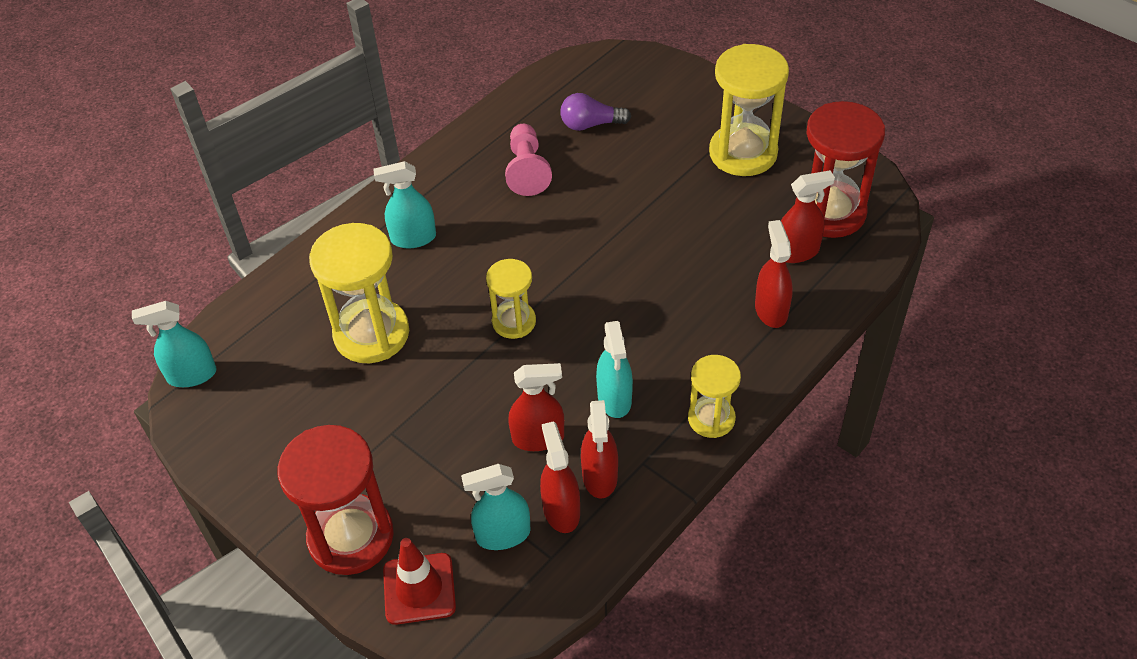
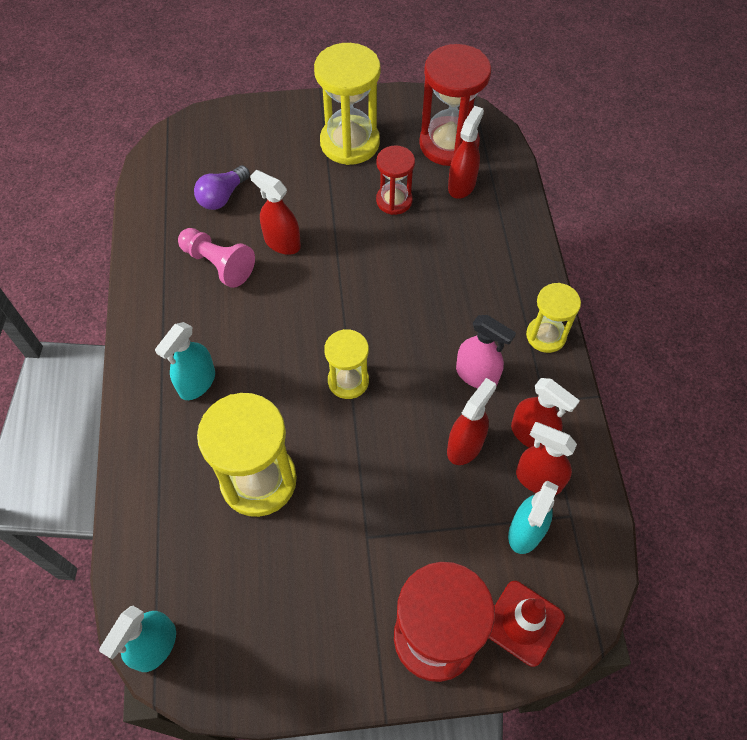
camera: 50 degrees left, 10 degrees up
(614, 399) = (477, 375): turquoise spray bottle -> pink spray bottle
(721, 222) = (394, 201): none -> red hourglass
(771, 310) = (493, 236): red spray bottle -> red spray bottle (282, 242)

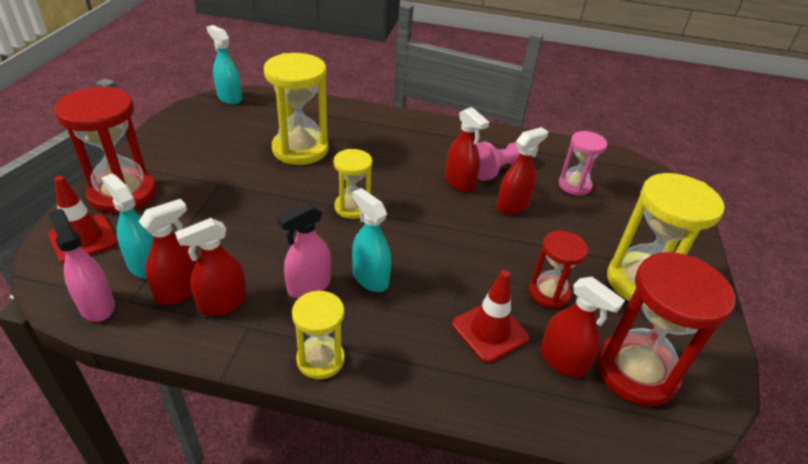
camera: 105 degrees right, 20 degrees down
(197, 383) = (394, 140): turquoise spray bottle -> turquoise spray bottle (370, 278)
(222, 196) = (574, 185): purple light bulb -> pink hourglass
(457, 233) = (490, 331): none -> red traffic cone
(465, 446) = (247, 255): red spray bottle -> red spray bottle (459, 183)
(591, 540) = (97, 305): none -> pink spray bottle

